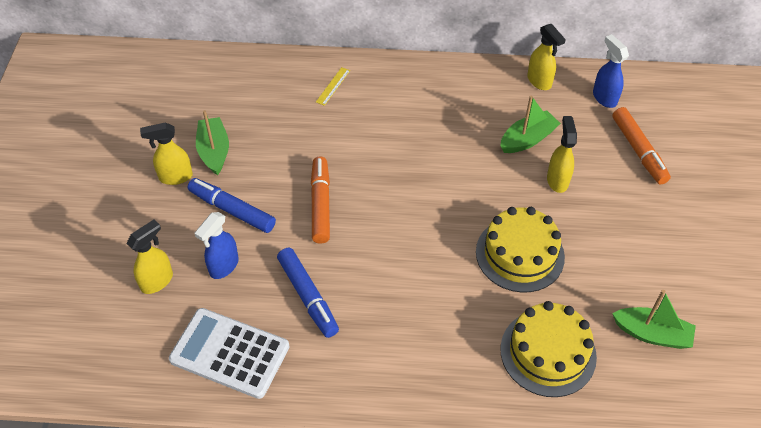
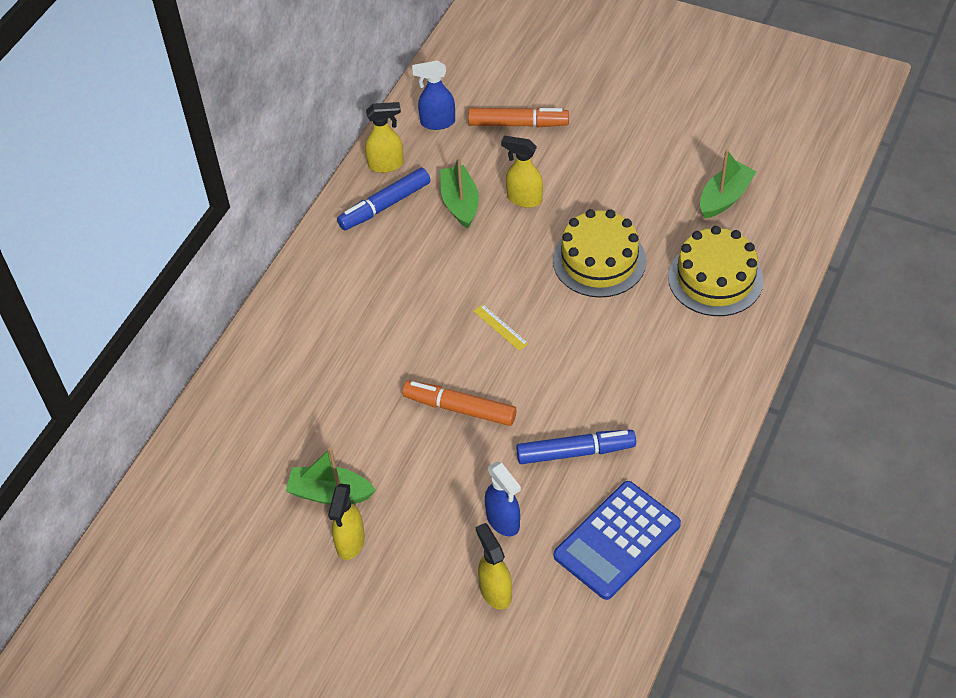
camera: 65 degrees left, 0 degrees up
(230, 353) = (617, 540): white calculator -> blue calculator
(232, 210) = (428, 495): blue marker -> blue marker (385, 205)
(333, 86) = (290, 349): yellow ruler -> yellow ruler (500, 327)

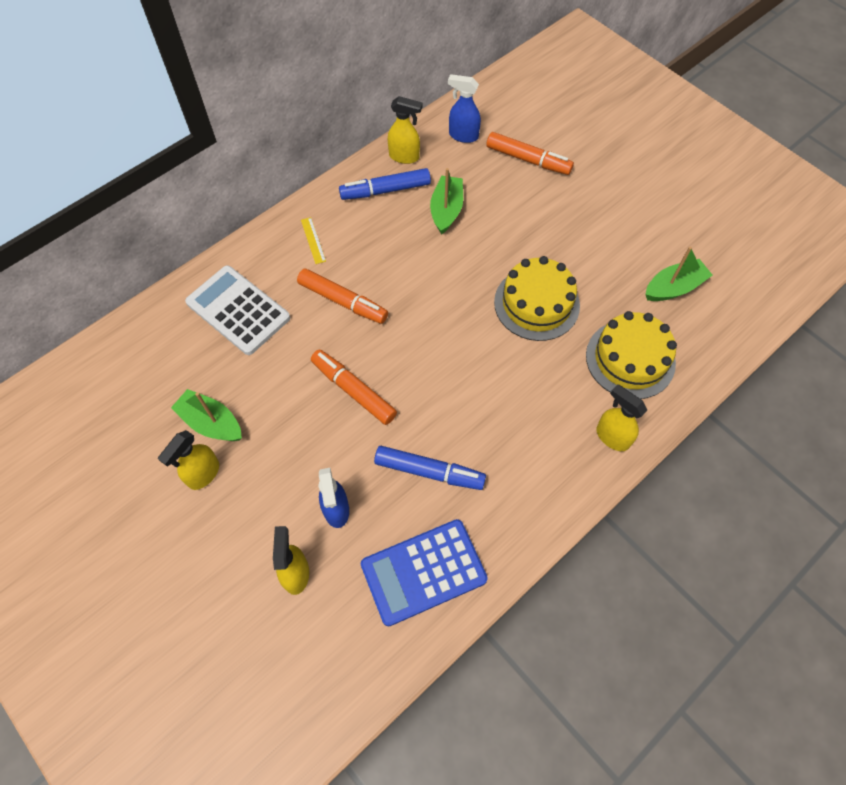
camera: 20 degrees right, 10 degrees up
(295, 378) = (238, 310): none -> white calculator
(401, 329) = (342, 301): none -> orange marker
(500, 327) = (424, 331): yellow ruler -> yellow ruler (313, 240)
(524, 199) = (500, 226): yellow spray bottle -> yellow spray bottle (612, 437)

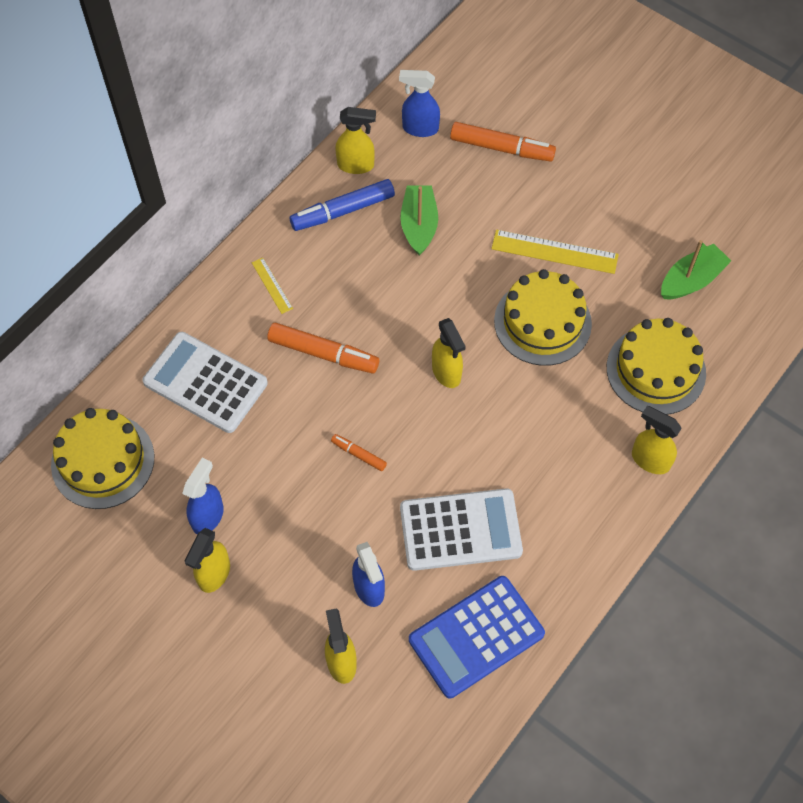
camera: 10 degrees left, 0 degrees up
(135, 361) = (103, 461): none -> yellow cake
(211, 423) = (208, 516): green boat -> blue spray bottle
(353, 391) = (359, 454): orange marker -> orange marker, size x0.52
(429, 471) = (460, 530): blue marker -> white calculator
(445, 333) = (446, 372): none -> yellow spray bottle
(557, 247) = (554, 252): none -> yellow ruler

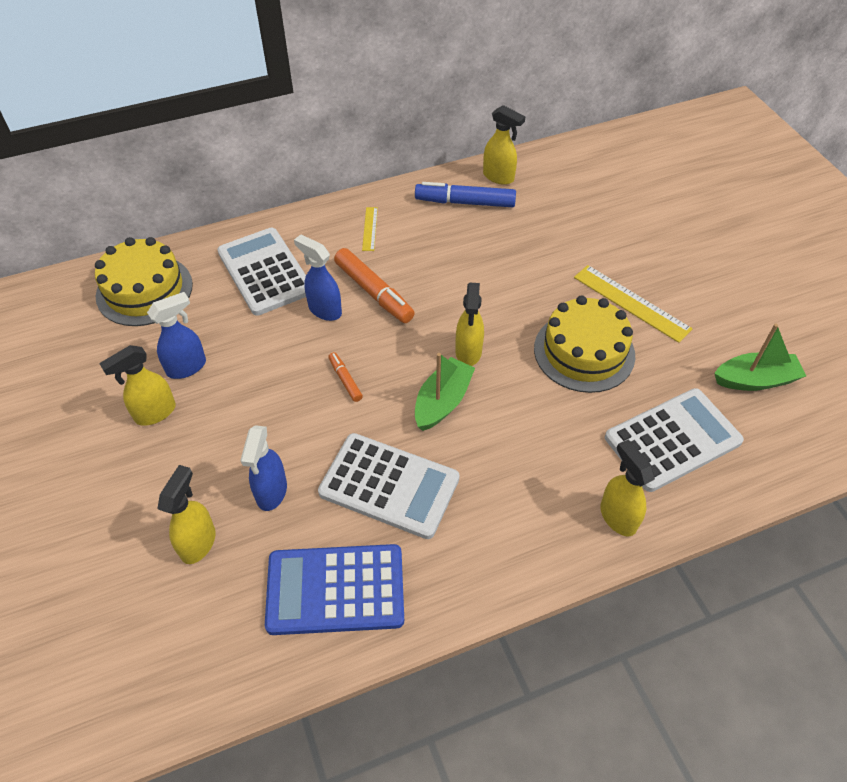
camera: 30 degrees right, 10 degrees down
(419, 225) = (521, 236): green boat -> green boat (442, 401)
(420, 128) = (569, 172): blue spray bottle -> blue spray bottle (324, 310)
(501, 148) = (632, 211): orange marker -> none
(656, 370) = (672, 440): yellow cake -> white calculator

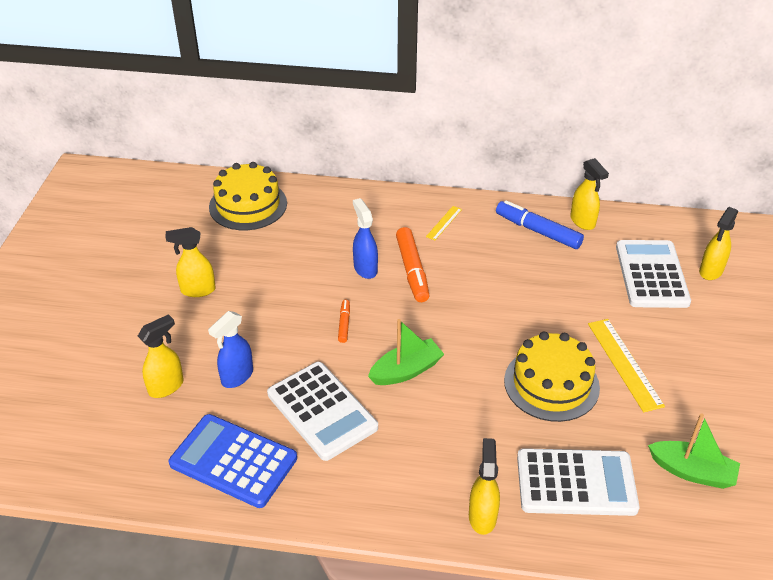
camera: 30 degrees right, 10 degrees down
(187, 367) = (240, 269): blue spray bottle -> none
(265, 272) = (341, 224): white calculator -> white calculator (651, 274)
(468, 352) = (454, 344): yellow spray bottle -> yellow spray bottle (710, 271)

